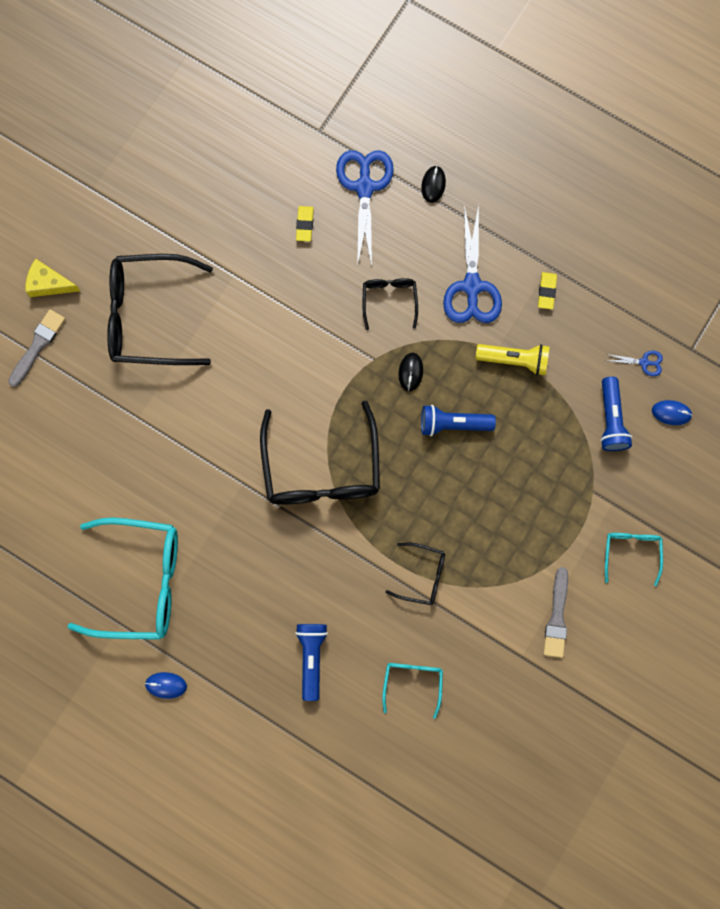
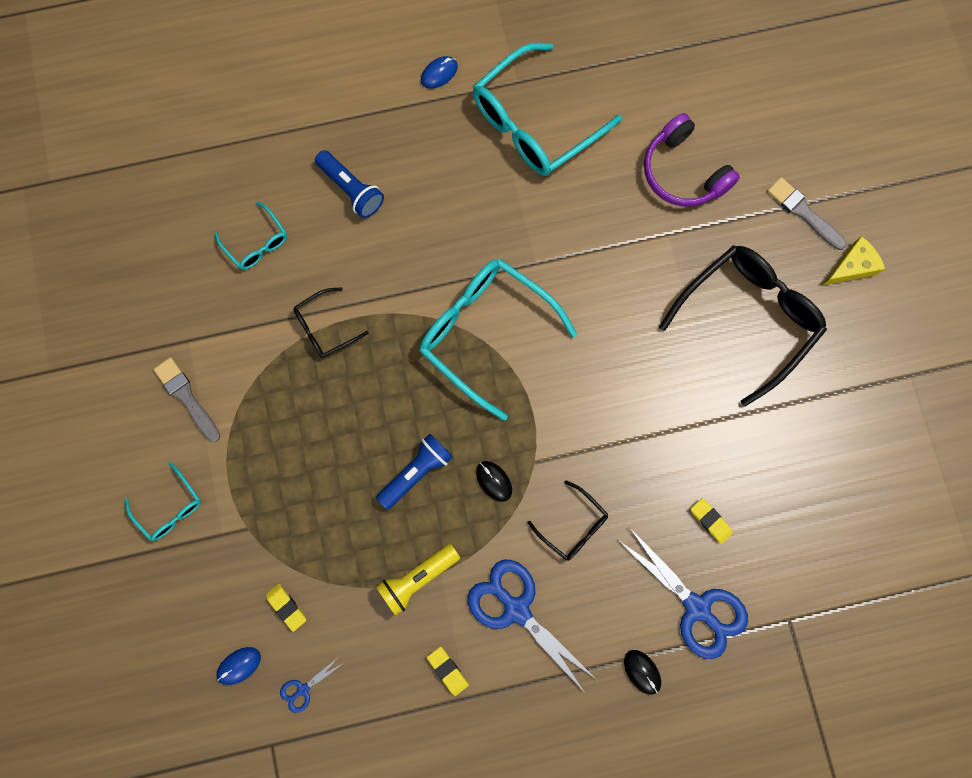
camera: 135 degrees right, 0 degrees up
(38, 345) = (803, 212): grey brush -> grey brush turned 150 degrees clockwise
(82, 448) = (683, 172): none -> purple headphones
(321, 469) = (486, 333): black glasses -> turquoise glasses
(611, 420) = (286, 607): blue flashlight -> yellow eraser

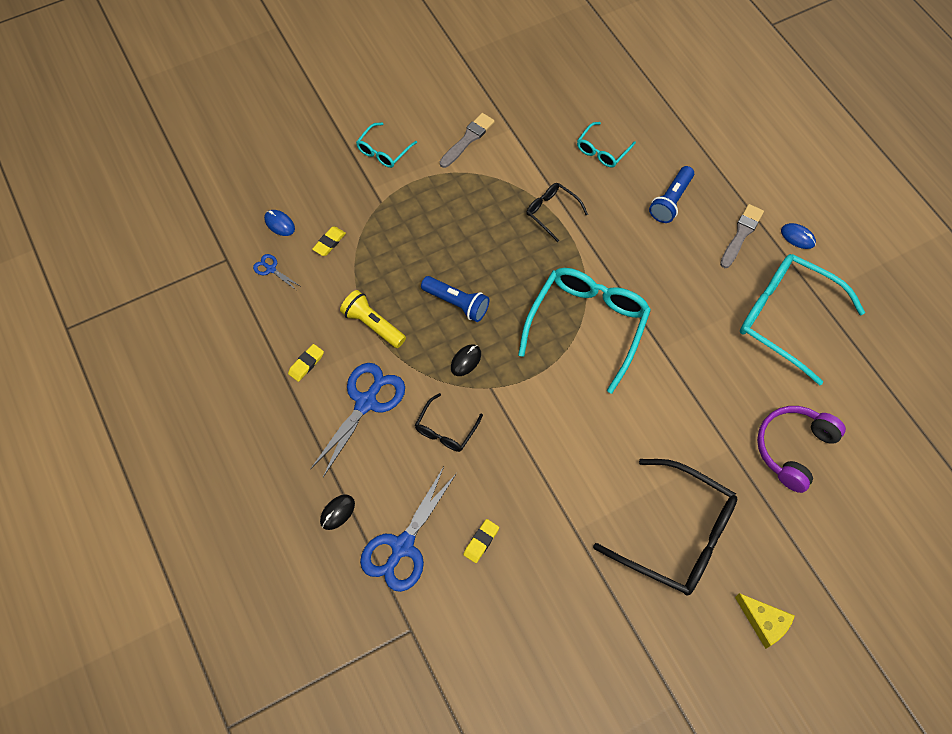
camera: 75 degrees right, 15 degrees down
(803, 212) = (800, 565): grey brush -> grey brush (741, 234)

